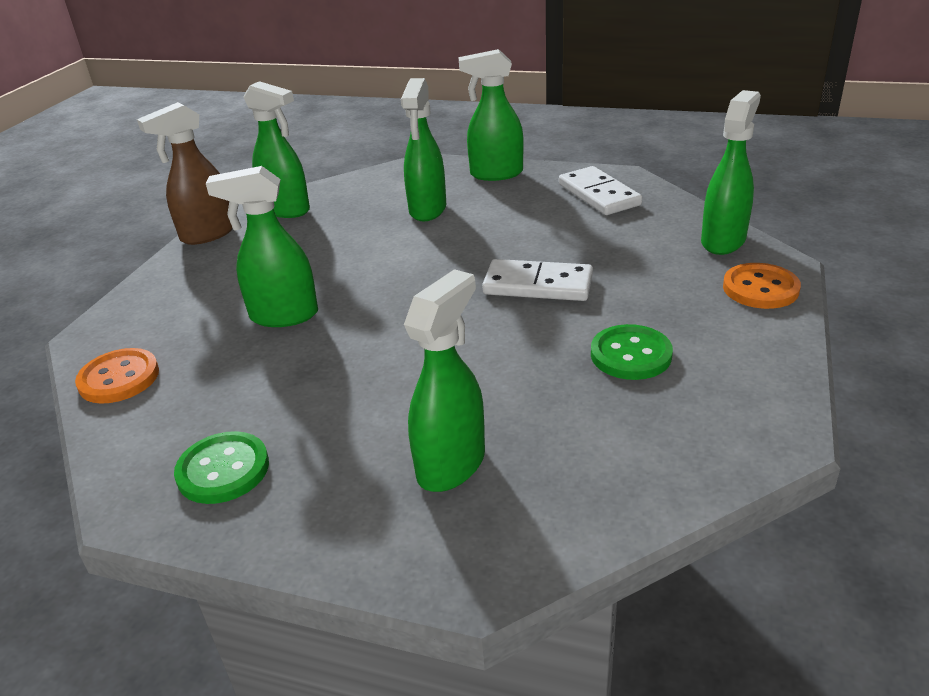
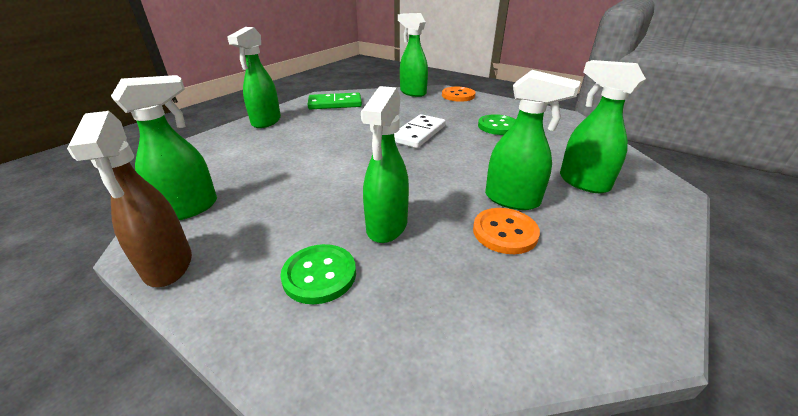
camera: 75 degrees left, 0 degrees up
(119, 378) = (437, 350): orange button -> orange button (505, 232)
(223, 470) = (593, 273): green button -> green button (319, 275)
(427, 210) = (285, 149): green spray bottle -> green spray bottle (512, 200)
(599, 194) = (335, 104): white domino -> green domino

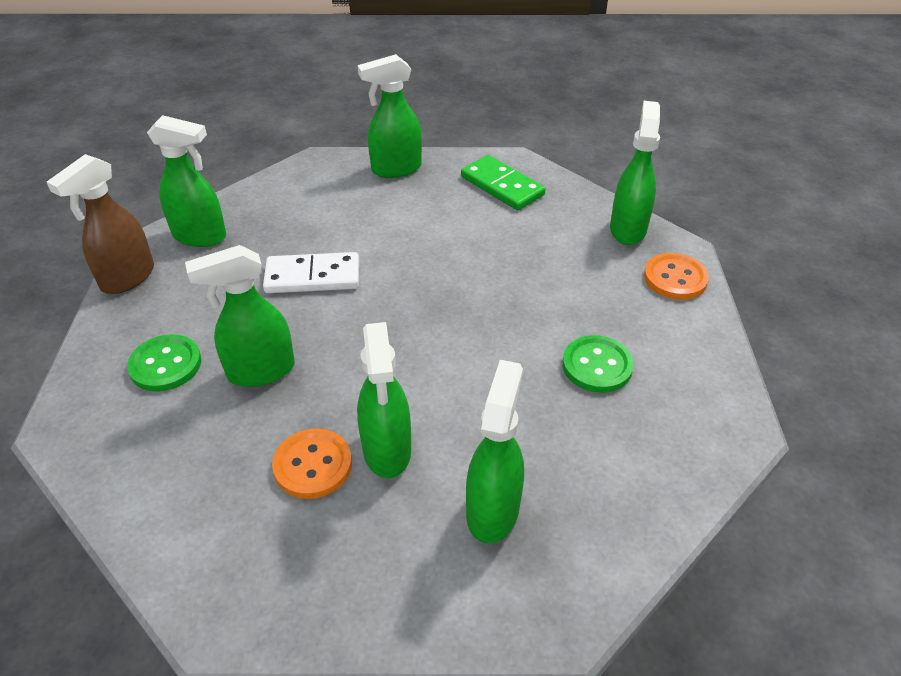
camera: 55 degrees right, 10 degrees up
(418, 133) = (488, 299): white domino -> white domino (313, 276)

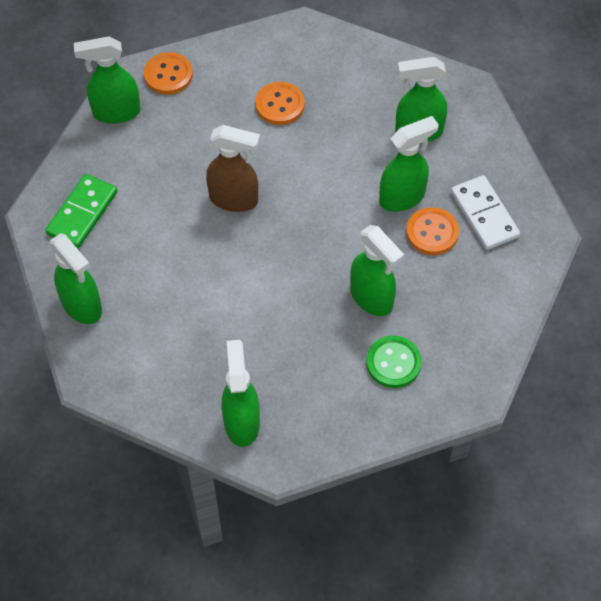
camera: 110 degrees left, 15 degrees up
(127, 278) = (317, 448): brown spray bottle -> brown spray bottle (234, 199)
(313, 276) = (259, 309): white domino -> white domino (484, 214)
(597, 366) = (280, 105): green button -> orange button

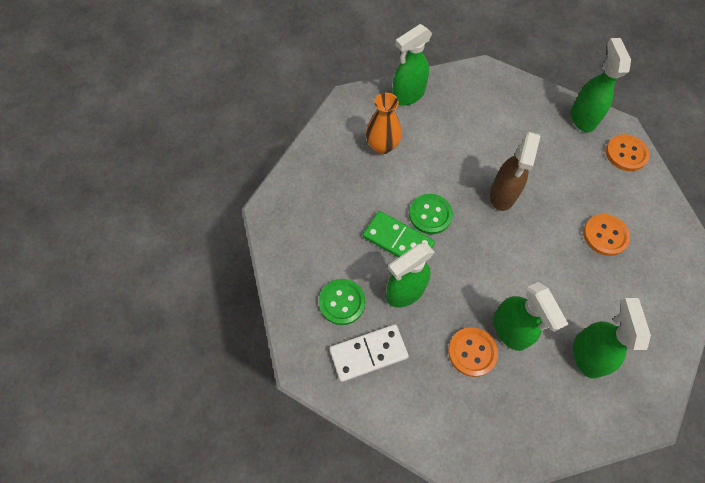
camera: 95 degrees right, 5 degrees up
(82, 213) = (487, 96): green domino -> green domino (398, 240)
(168, 333) = (382, 146): none -> orange vase
(241, 422) = (304, 189): green spray bottle -> none
(268, 275) = (430, 215): none -> green button
(484, 214) = (493, 405): white domino -> white domino (368, 353)

